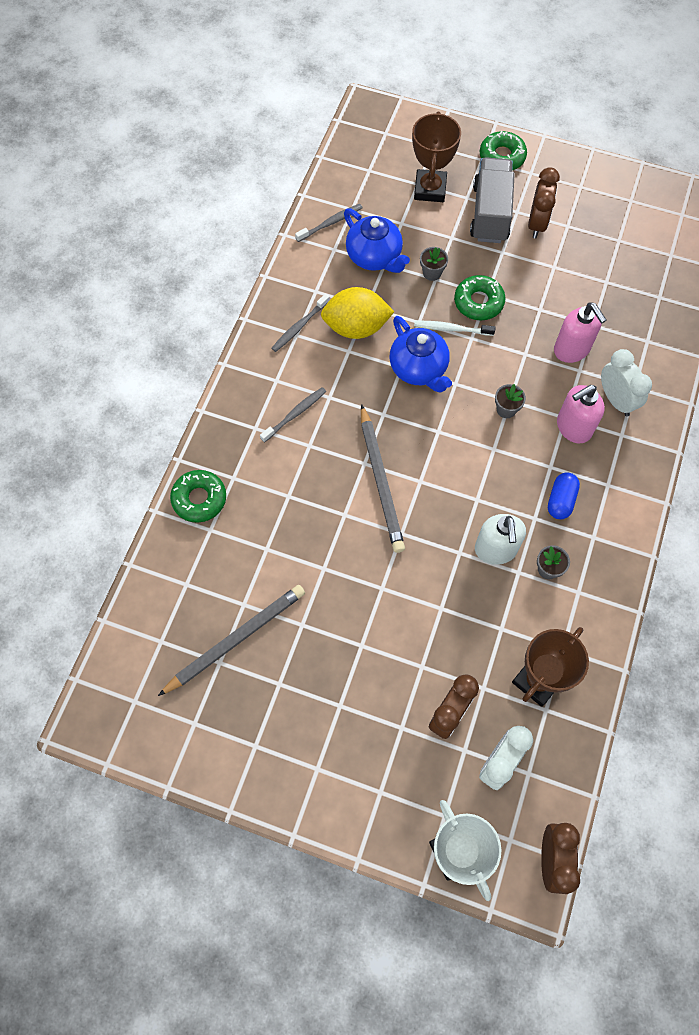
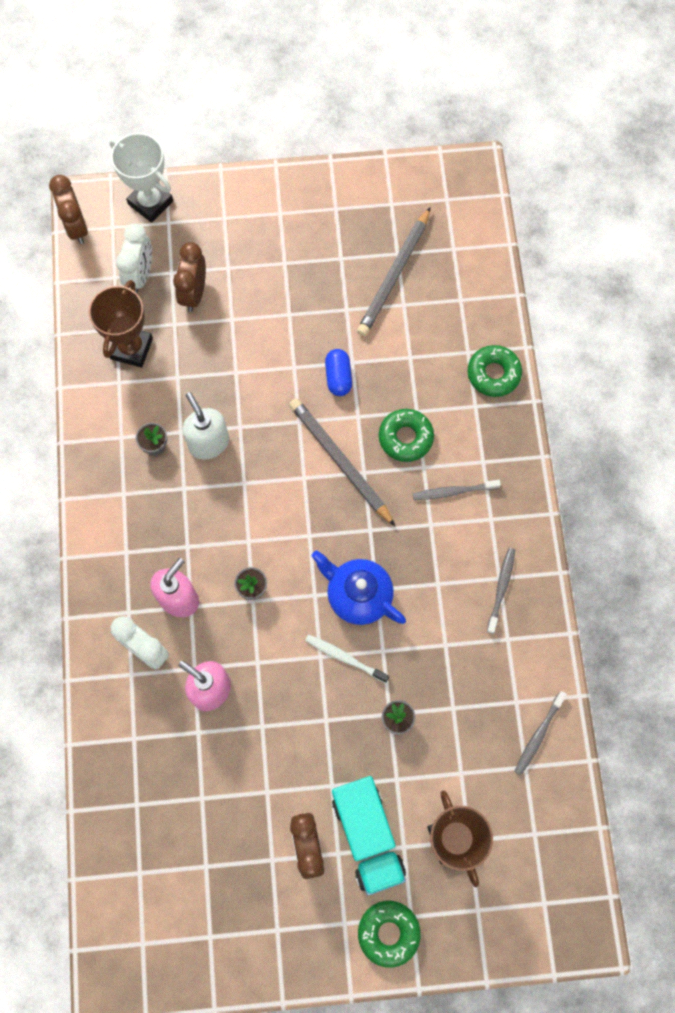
camera: 155 degrees right, 5 degrees up
(295, 414) = (454, 491): grey toothbrush -> grey toothbrush turned 60 degrees clockwise
(356, 327) = (444, 614): yellow lemon -> none
(374, 257) = (468, 712): blue teapot -> none
(452, 329) = (345, 658): white toothbrush -> white toothbrush turned 135 degrees counterclockwise
(478, 302) = (331, 705): green donut -> green donut (405, 438)
(490, 213) = (367, 835): grey truck -> turquoise truck
(560, 500) = (165, 516): blue capsule -> blue capsule (338, 377)

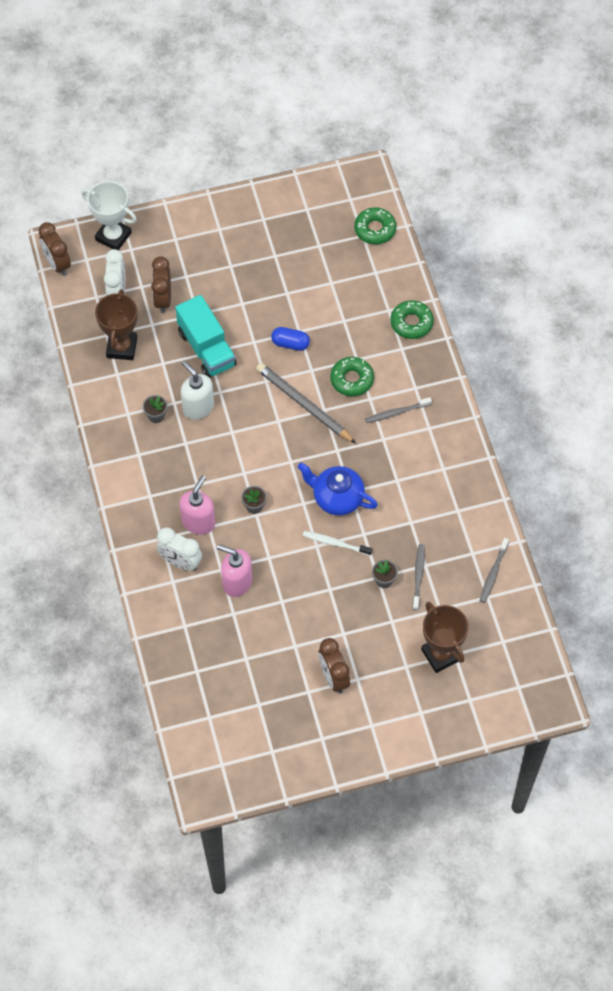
camera: 10 degrees left, 10 degrees down
(338, 377) = (290, 343): blue capsule -> blue capsule turned 60 degrees counterclockwise
(367, 835) = (377, 663): turquoise truck -> turquoise truck (206, 348)
(388, 933) = (406, 726): green donut -> green donut (375, 229)
(394, 275) = (319, 262): grey pencil -> none
(501, 589) = (446, 476): grey toothbrush -> grey toothbrush (418, 576)

